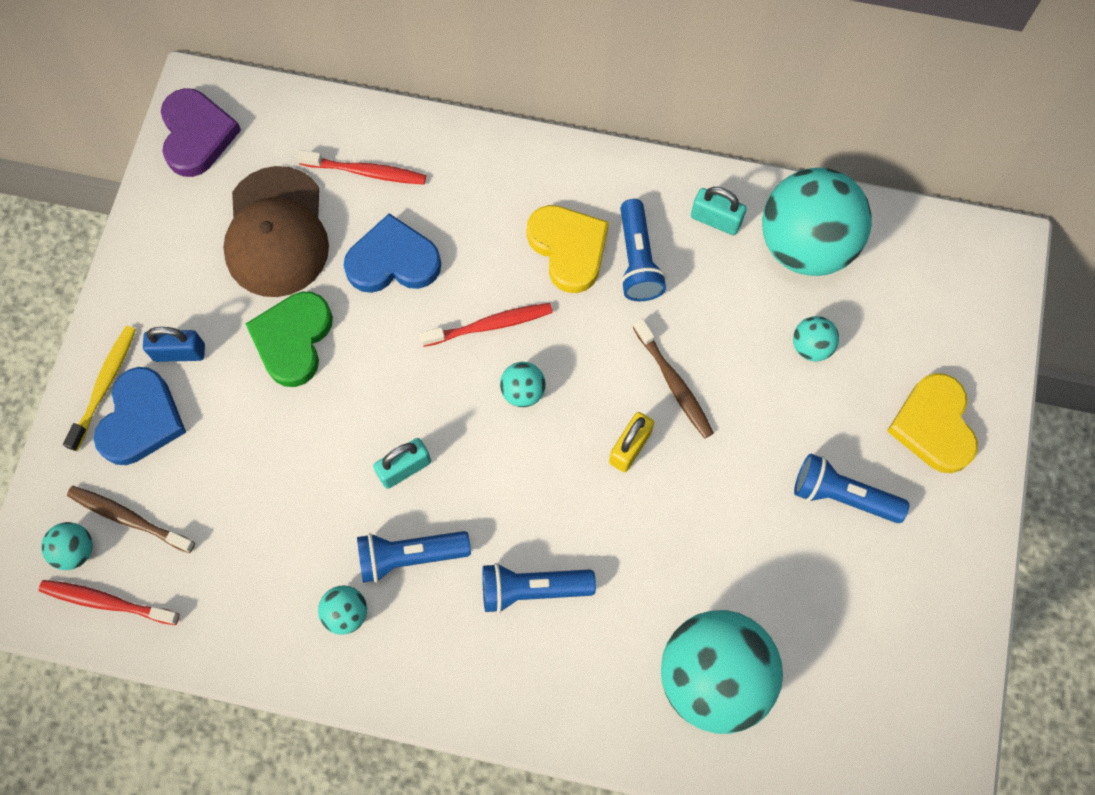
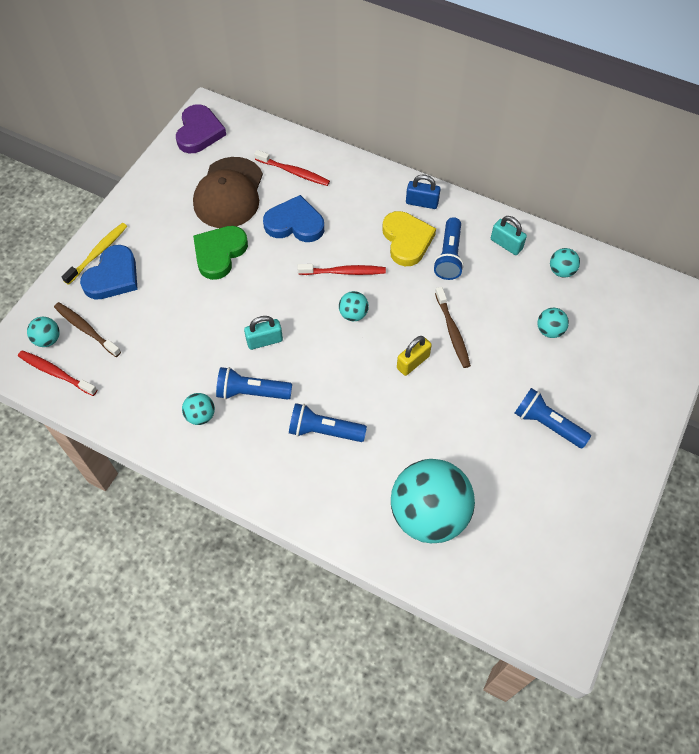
camera: 15 degrees right, 10 degrees down
(179, 352) = (148, 245): blue padlock -> blue padlock (422, 202)
(805, 245) = (561, 271): turquoise ball -> turquoise ball, size x0.42
(933, 426) = (621, 396): yellow heart -> none

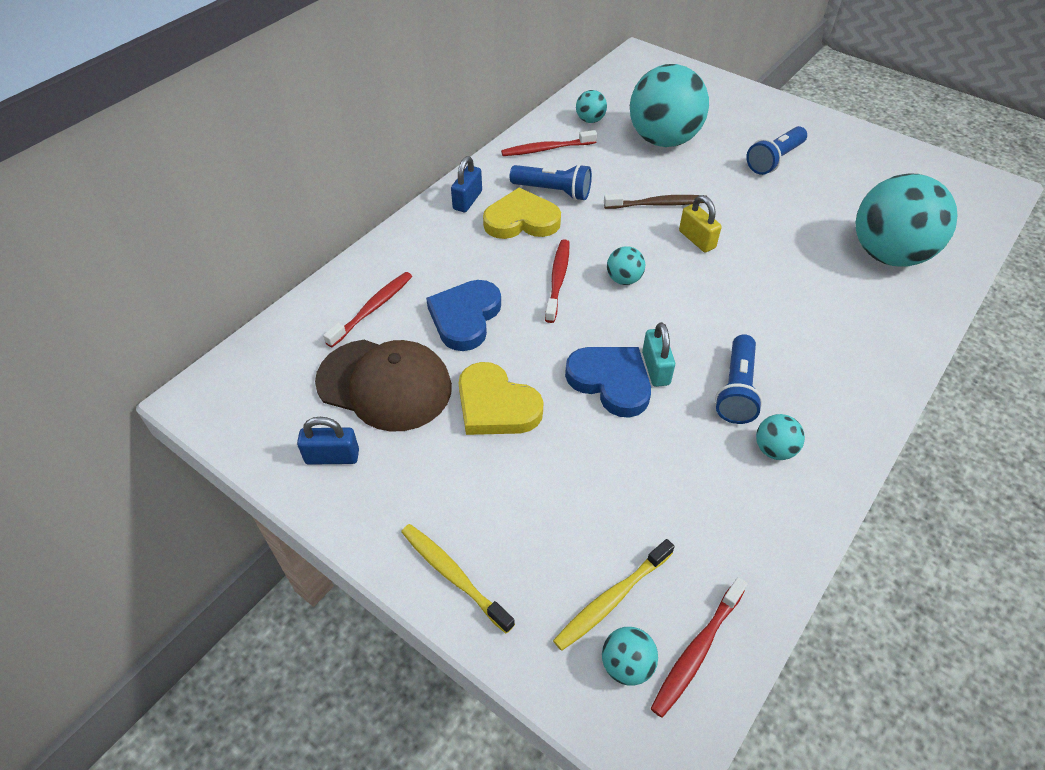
camera: 80 degrees left, 10 degrees down
(86, 329) = (611, 599): brown toothbrush -> yellow toothbrush
(113, 276) = (509, 553): blue heart -> blue heart (610, 382)
(171, 181) = (332, 457): none -> blue padlock
(199, 132) = (241, 412): purple heart -> none
(219, 253) = (496, 405): green heart -> yellow heart
(324, 431) = (791, 325): blue flashlight -> none
(506, 244) = (546, 149): turquoise padlock -> red toothbrush
(549, 330) = (663, 140): turquoise ball -> turquoise ball, size x2.38

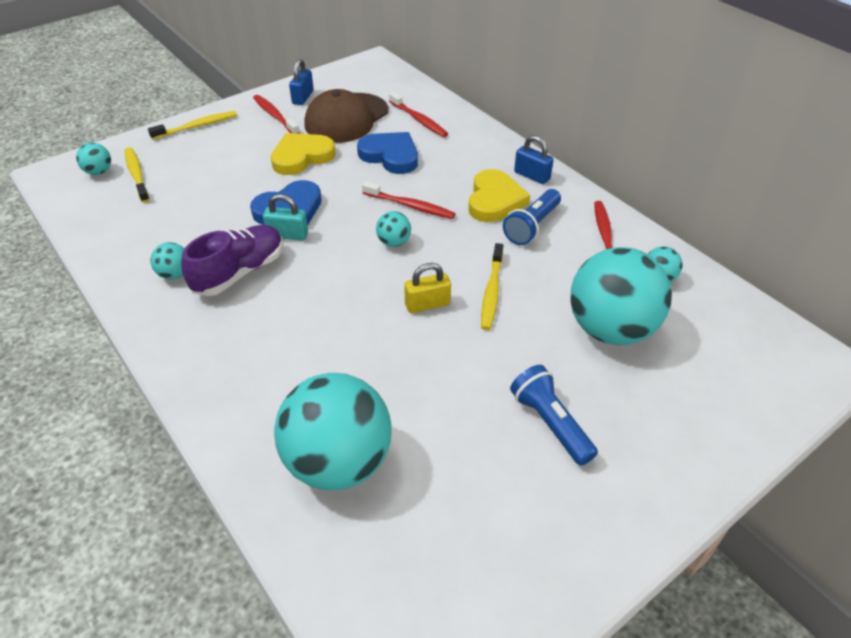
camera: 105 degrees right, 5 degrees down
(658, 204) = (491, 292): brown toothbrush -> yellow toothbrush
(697, 651) = (81, 197): red toothbrush -> red toothbrush (275, 116)
(736, 390) = (239, 272): blue flashlight -> purple shoe

